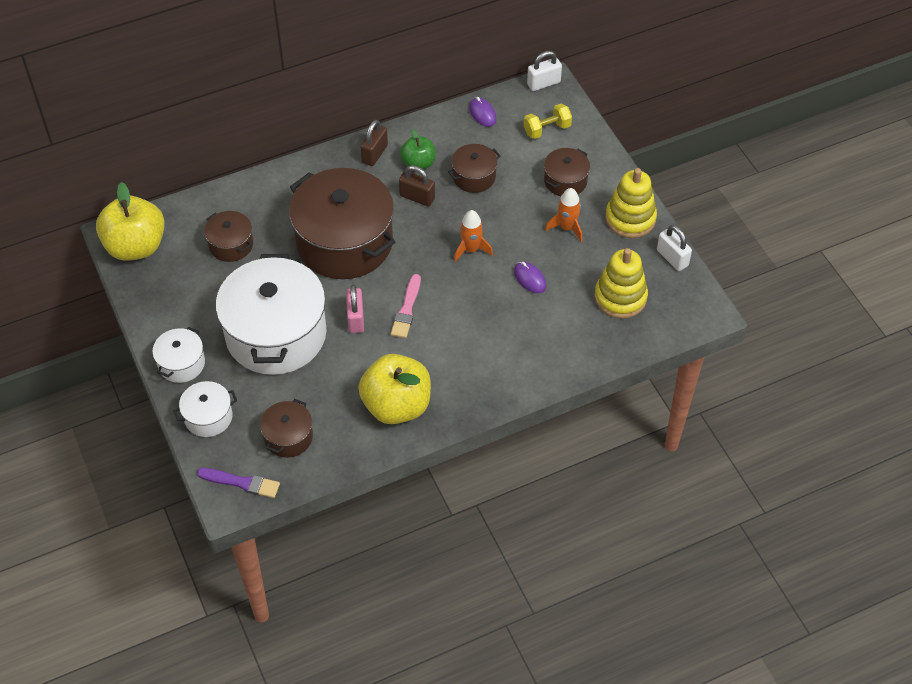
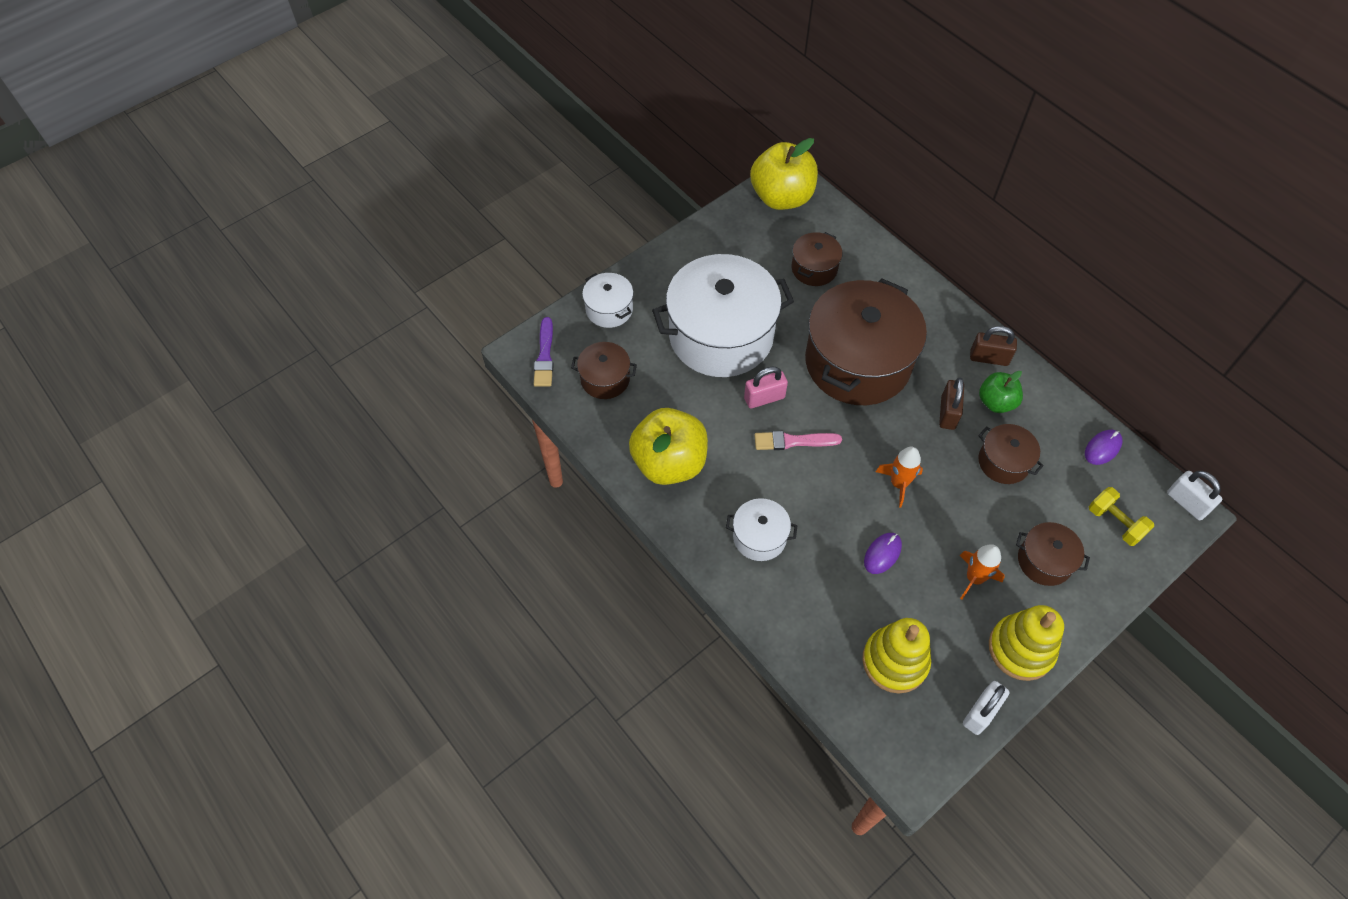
camera: 75 degrees right, 5 degrees up
(181, 363) = (662, 271): white pot -> white pot (759, 537)

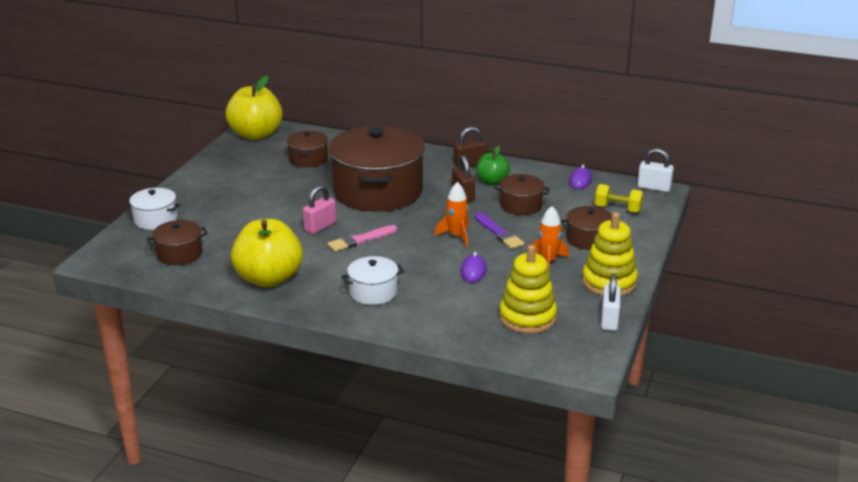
camera: 30 degrees left, 30 degrees down
(544, 356) = (116, 257): purple brush -> purple brush (499, 233)
(721, 335) = (260, 207): white pot -> none

